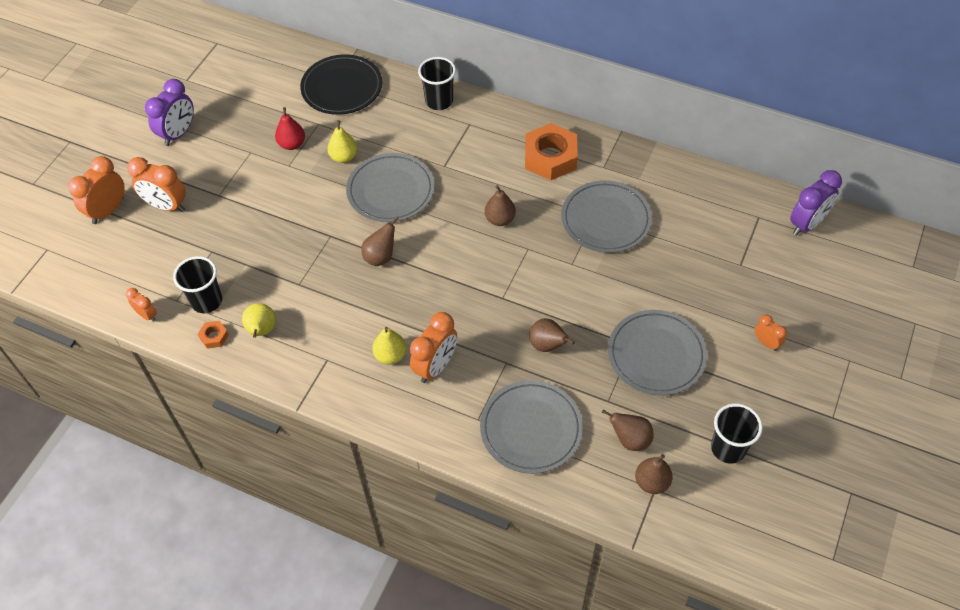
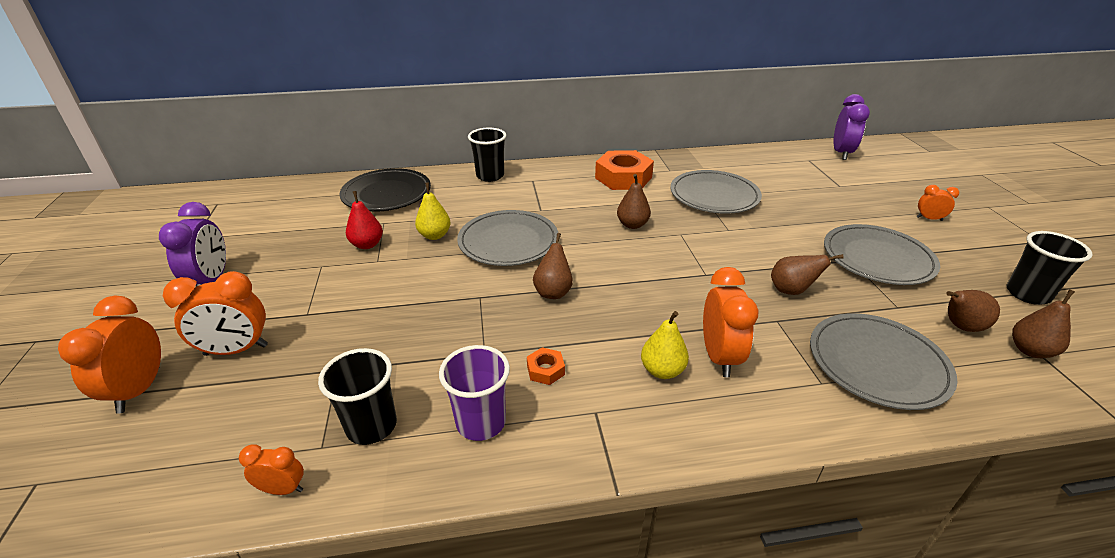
camera: 35 degrees left, 20 degrees down
(214, 336) = (416, 463): orange nut -> orange nut (545, 370)
(262, 331) = (481, 422): yellow pear -> purple cup

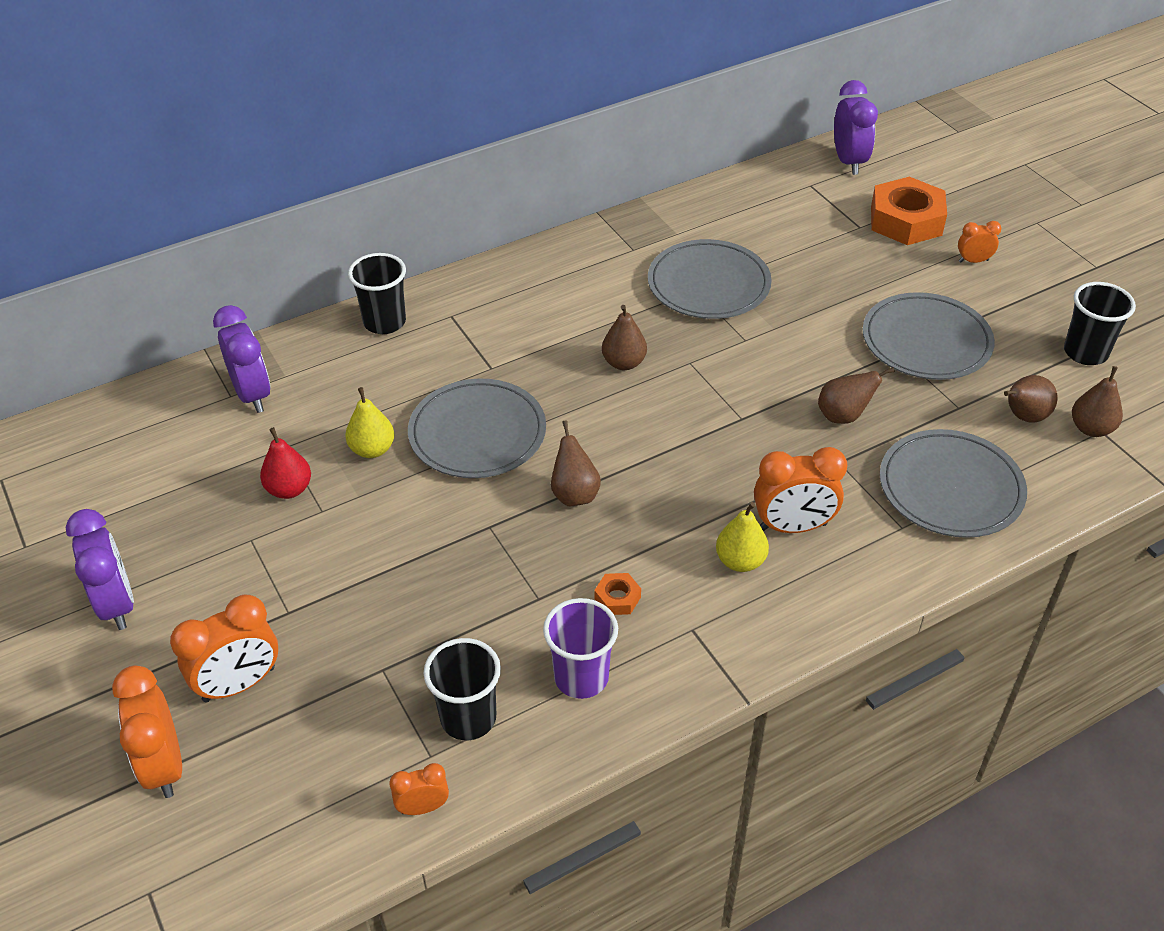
camera: 20 degrees left, 10 degrees up
(386, 194) = (252, 394): black plate -> purple clock
(623, 177) = (576, 279): orange nut -> orange nut (906, 220)
(719, 357) = (793, 527): orange clock -> orange clock turned 105 degrees clockwise

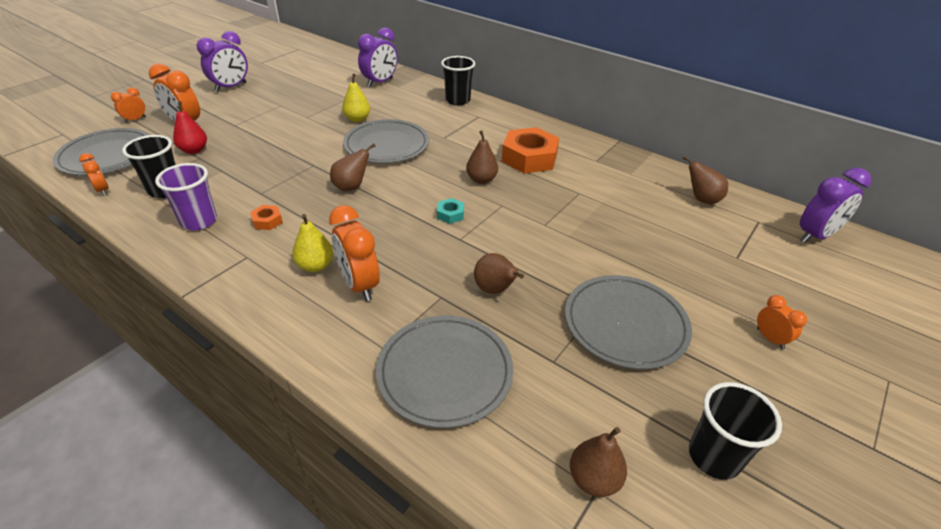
camera: 65 degrees right, 5 degrees down
(164, 765) = (135, 119): orange clock -> orange clock, size x0.55
(289, 489) = (318, 106): red pear -> red pear (194, 150)
(688, 413) = (450, 214): none -> turquoise nut
(708, 284) = (590, 197): grey plate -> grey plate (107, 155)
(906, 220) = (777, 283): orange nut -> orange nut (529, 158)
(1023, 416) = (573, 414): brown pear -> brown pear (702, 199)

